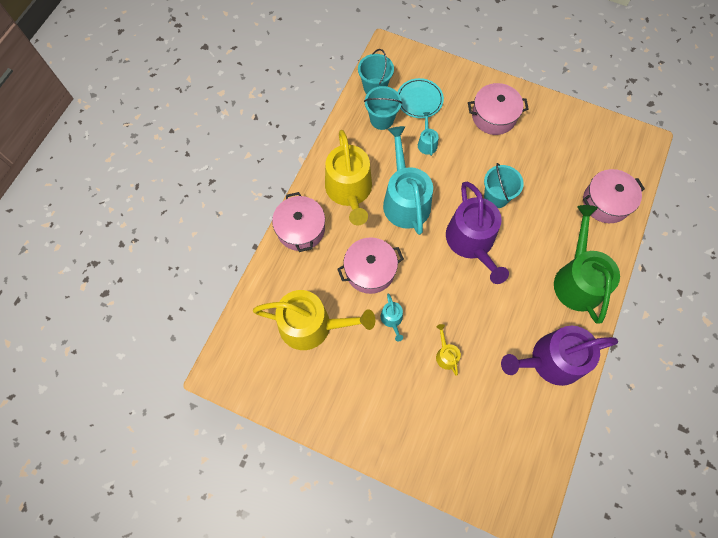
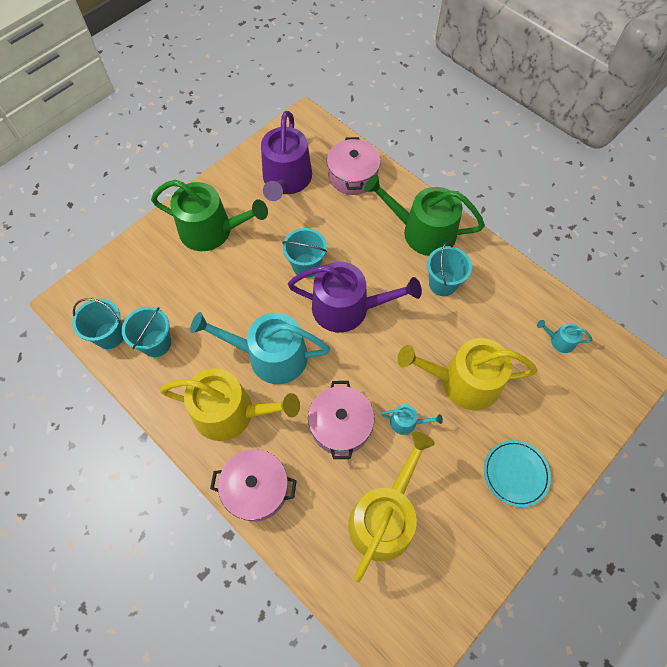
camera: 70 degrees left, 5 degrees down
(419, 100) = (152, 294): turquoise plate -> turquoise plate (515, 473)
(427, 143) = (211, 307): turquoise watering can -> turquoise watering can (559, 340)
(446, 355) = (463, 381): yellow watering can -> yellow watering can, size x2.31
(494, 116) = (212, 230): pink pot -> green watering can
(532, 312) = (442, 283): none -> turquoise bucket
(551, 360) = (496, 287): purple watering can -> purple watering can (286, 180)

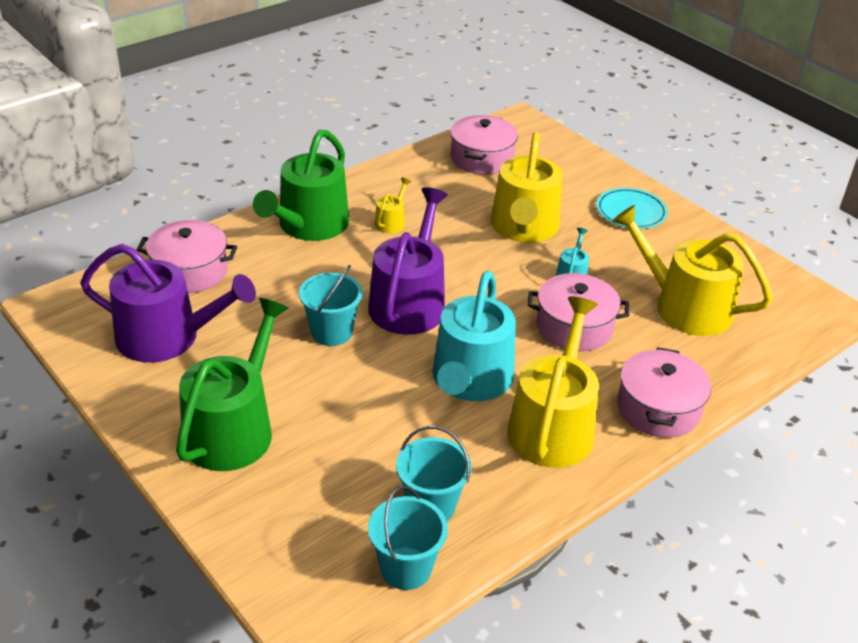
camera: 85 degrees left, 25 degrees down
(442, 283) = (391, 222): turquoise bucket -> yellow watering can
(559, 340) = (482, 158): turquoise watering can -> pink pot

